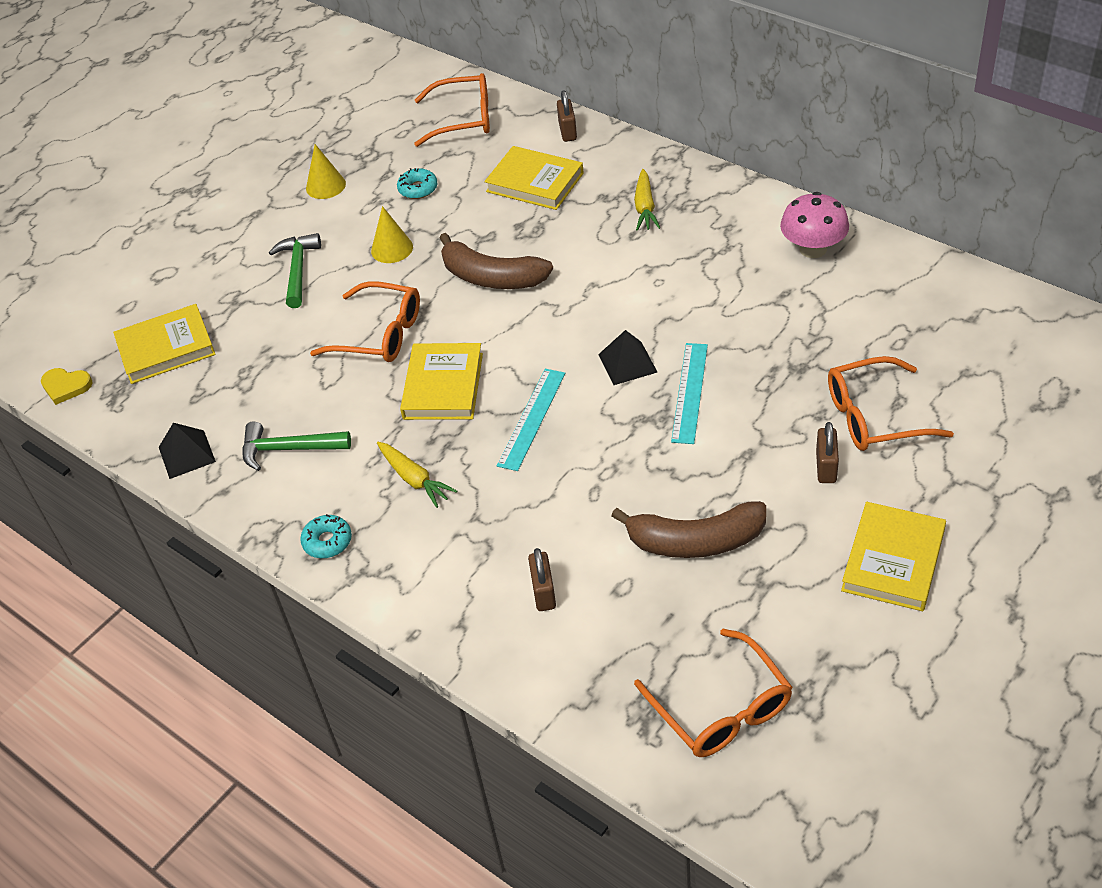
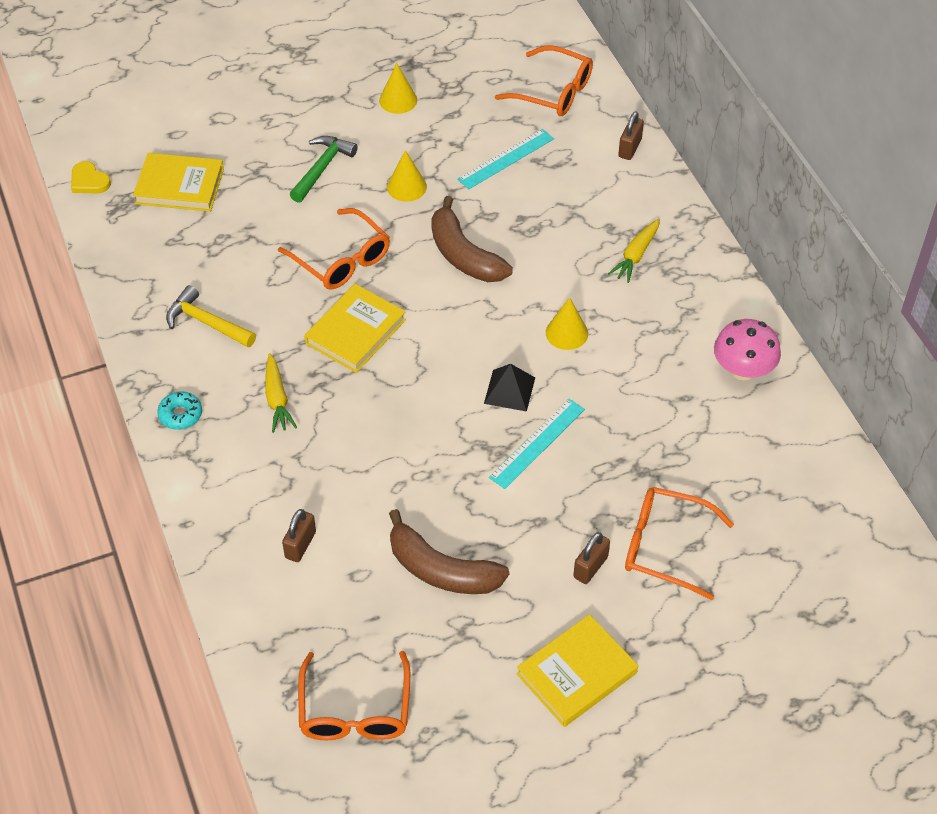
camera: 25 degrees right, 5 degrees up
(186, 454) = (133, 286): black pyramid -> none
(289, 449) = (207, 323): green hammer -> yellow hammer
(418, 189) = (467, 141): turquoise donut -> none
(531, 418) = (400, 397): turquoise ruler -> turquoise ruler (506, 159)
(535, 182) = (565, 184): yellow book -> none
(638, 294) = (566, 333): none -> yellow cone

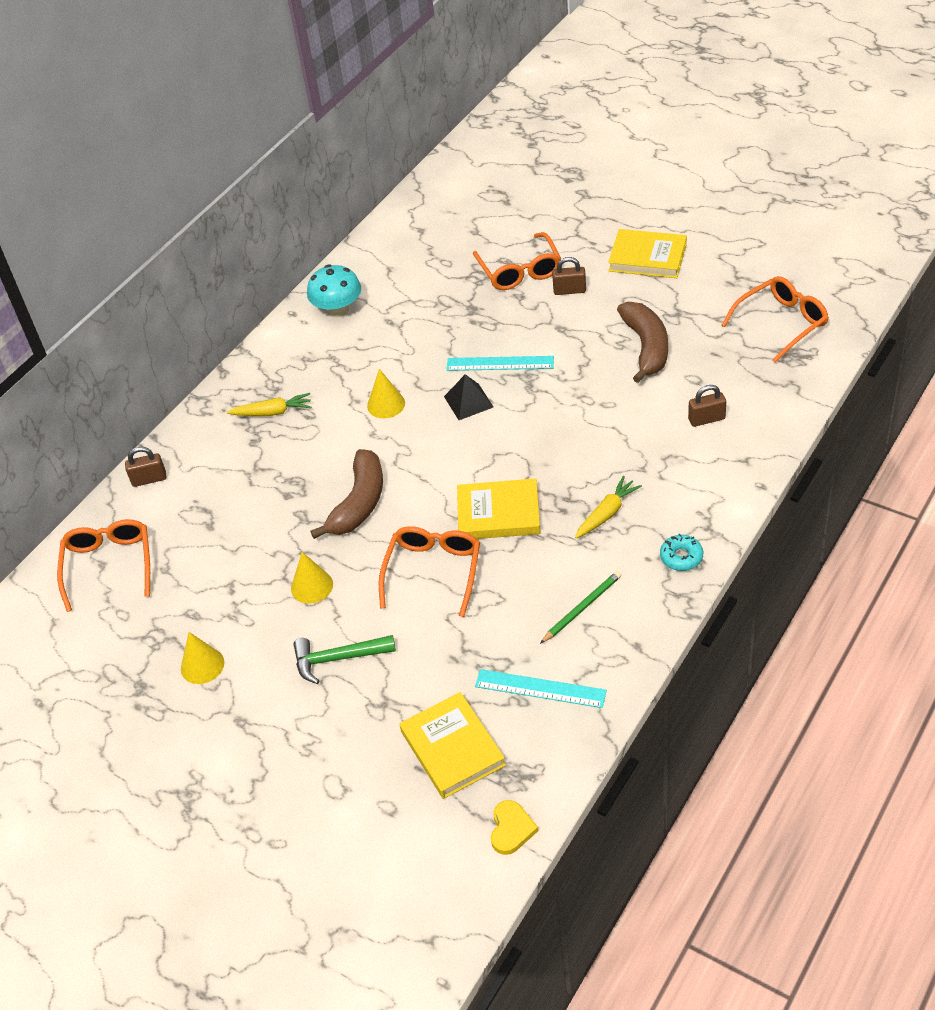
camera: 120 degrees left, 5 degrees down
(207, 323) = (582, 608): yellow hammer -> green pencil
(506, 159) = (223, 545): turquoise ruler -> turquoise ruler (540, 689)
(743, 369) = (338, 310): pink mushroom -> turquoise mushroom

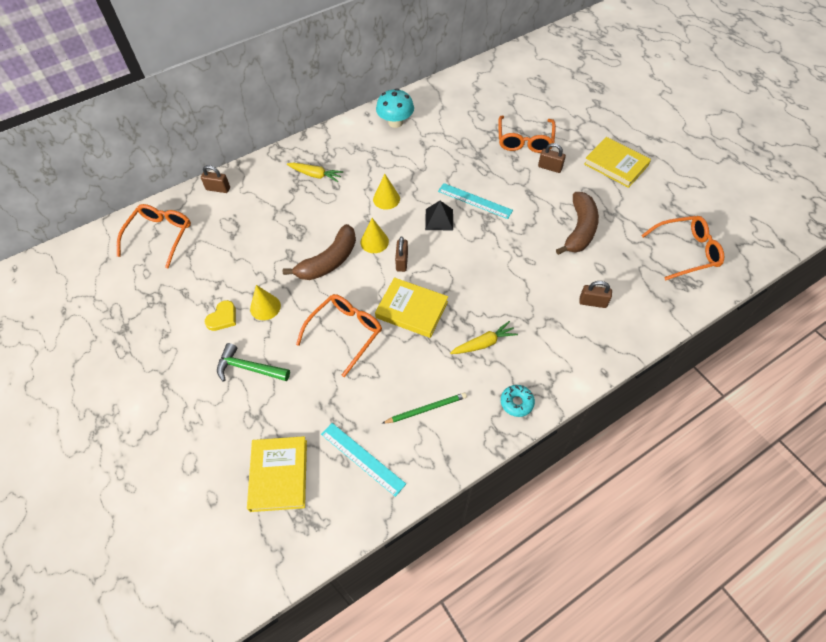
camera: 20 degrees right, 10 degrees up
(202, 665) = (168, 331): yellow cone -> yellow cone (374, 242)
(452, 467) = (402, 261): none -> brown padlock
(511, 829) = (279, 562): yellow heart -> yellow heart (222, 317)

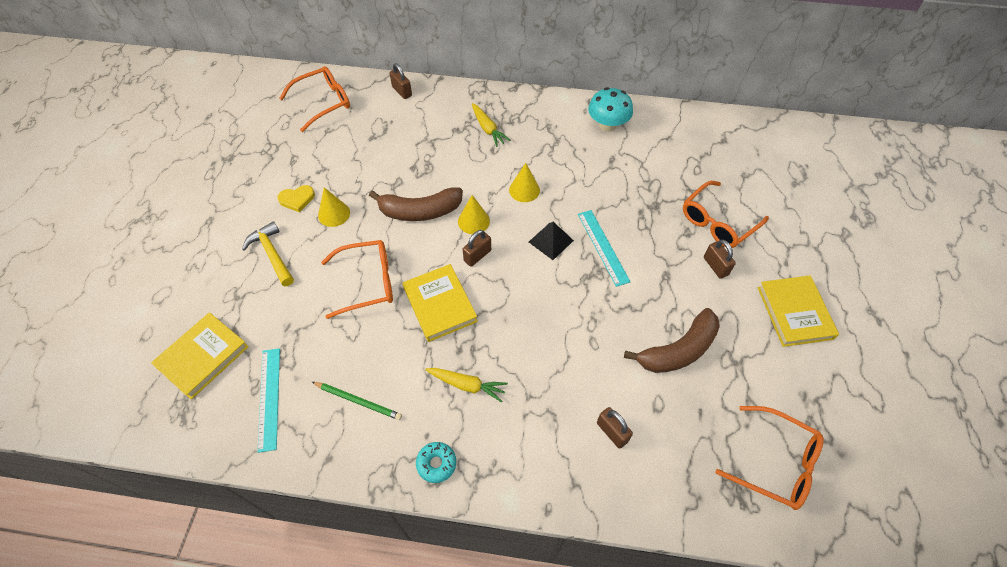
camera: 40 degrees right, 0 degrees up
(249, 368) = (272, 254): green hammer -> yellow hammer

